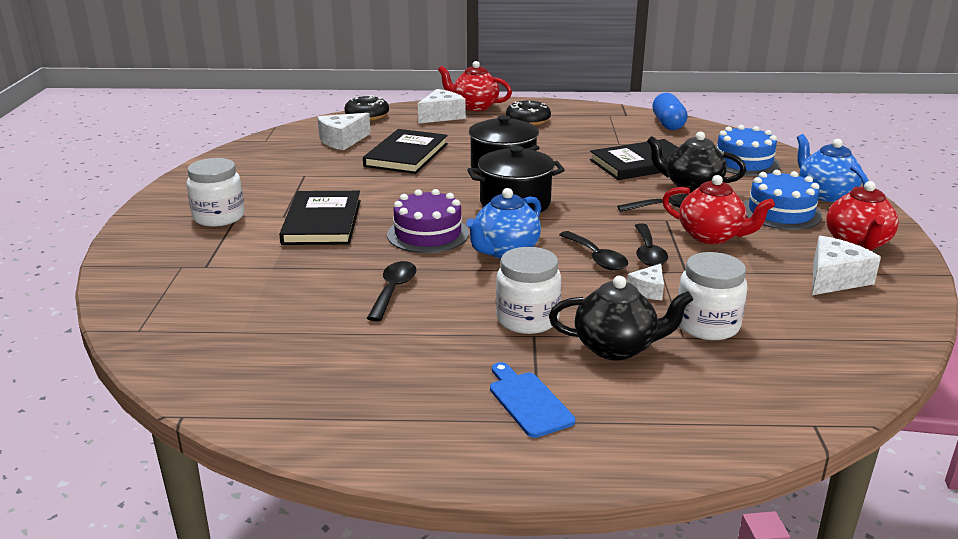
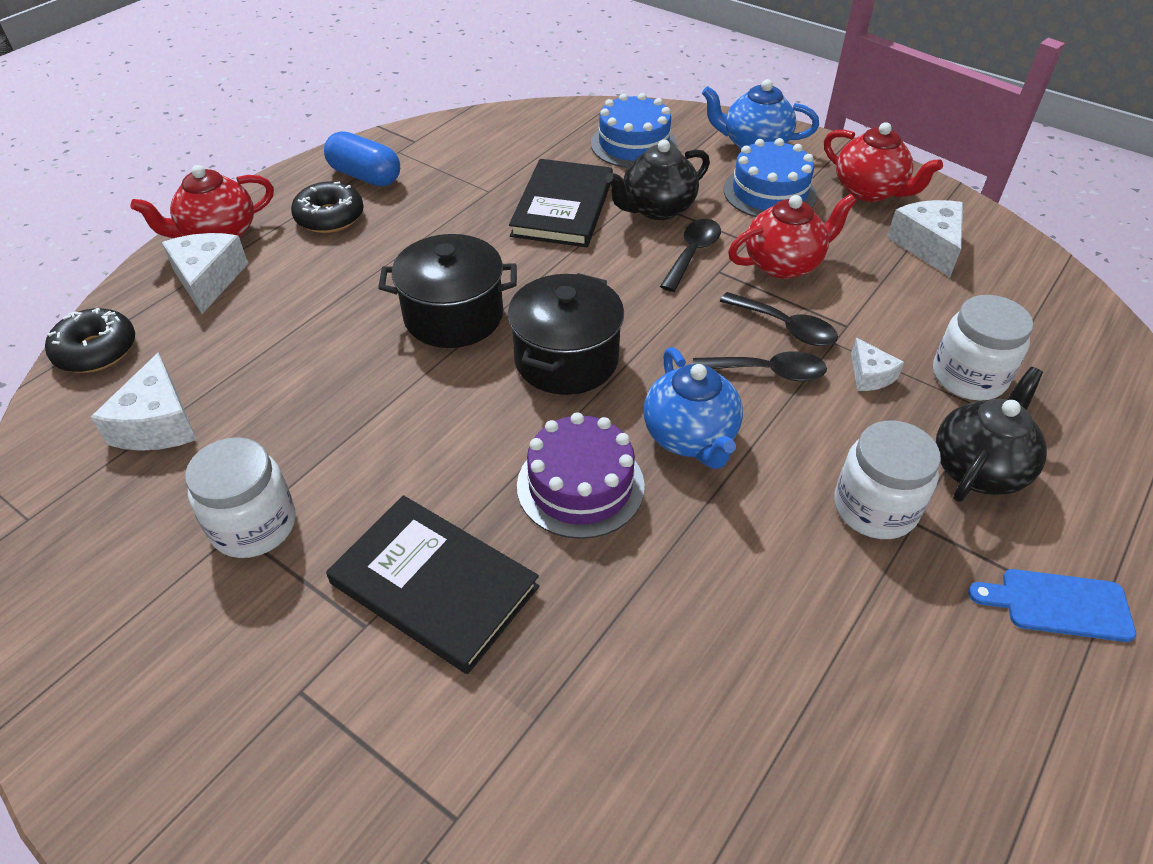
camera: 55 degrees left, 20 degrees up
(219, 217) = (280, 721): white jar -> white jar (254, 525)
(393, 290) = (716, 602): black spoon -> none
(406, 155) = (300, 381): black book -> none
(668, 124) = (478, 130): blue capsule -> blue capsule (365, 176)

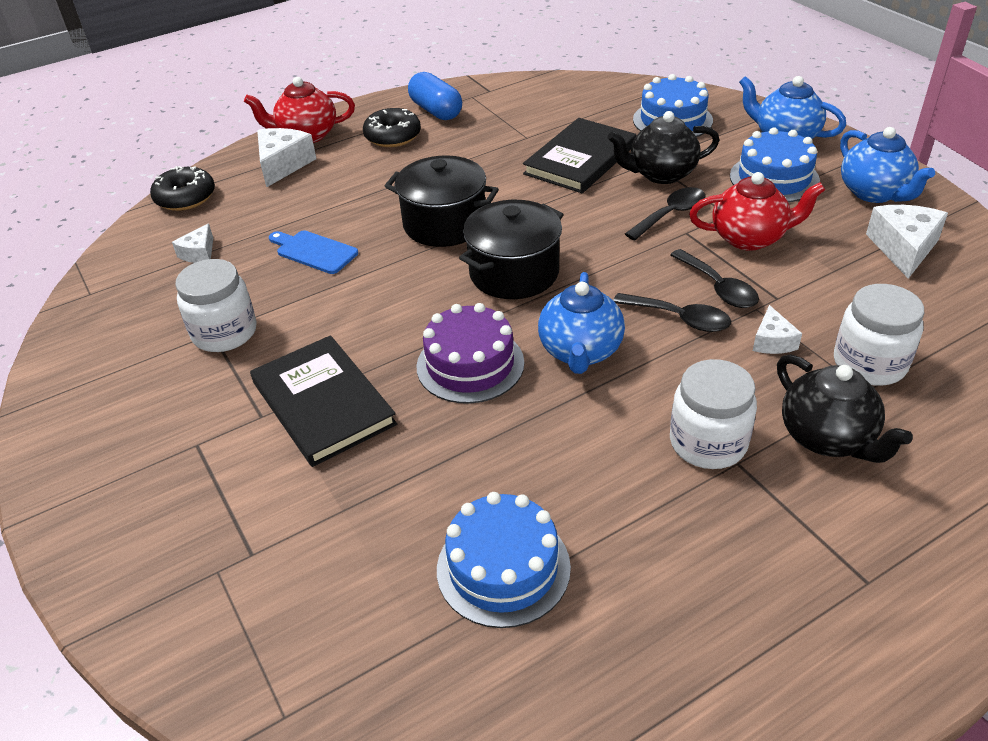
camera: 25 degrees right, 5 degrees down
(158, 424) = (199, 253): white cheese -> white cheese, size x0.58
(756, 728) = (503, 568): none -> blue cake
(869, 191) = (874, 193): red teapot -> blue teapot
(978, 469) = (827, 437): black teapot -> black teapot turned 90 degrees clockwise
(1058, 604) = (831, 561): blue cutting board -> blue cutting board (314, 251)

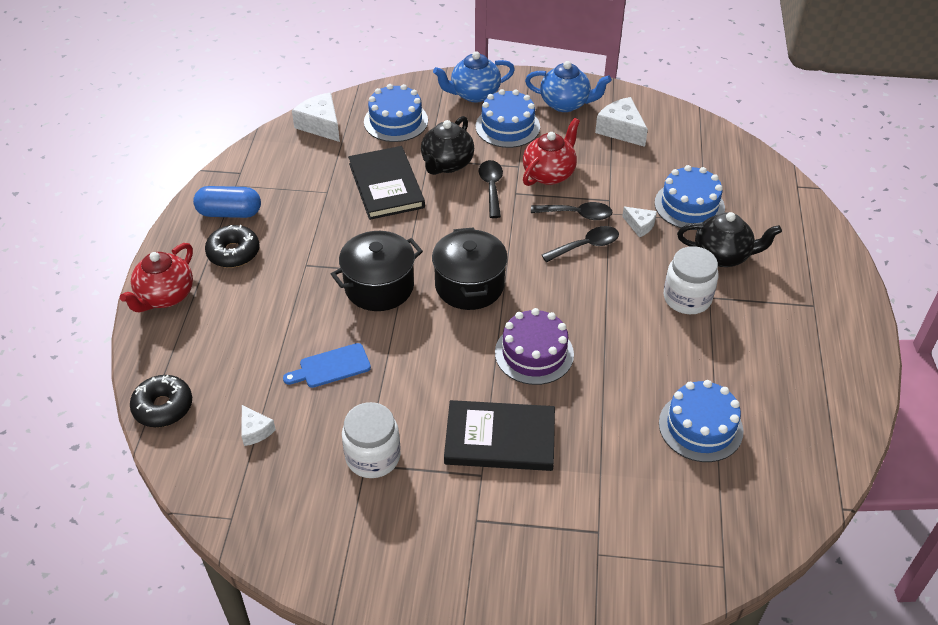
camera: 55 degrees left, 5 degrees up
(283, 165) = (191, 330): white cheese -> white cheese (321, 125)
(580, 352) = (571, 301): blue teapot -> none
(869, 363) = (689, 205): white jar -> blue cake

